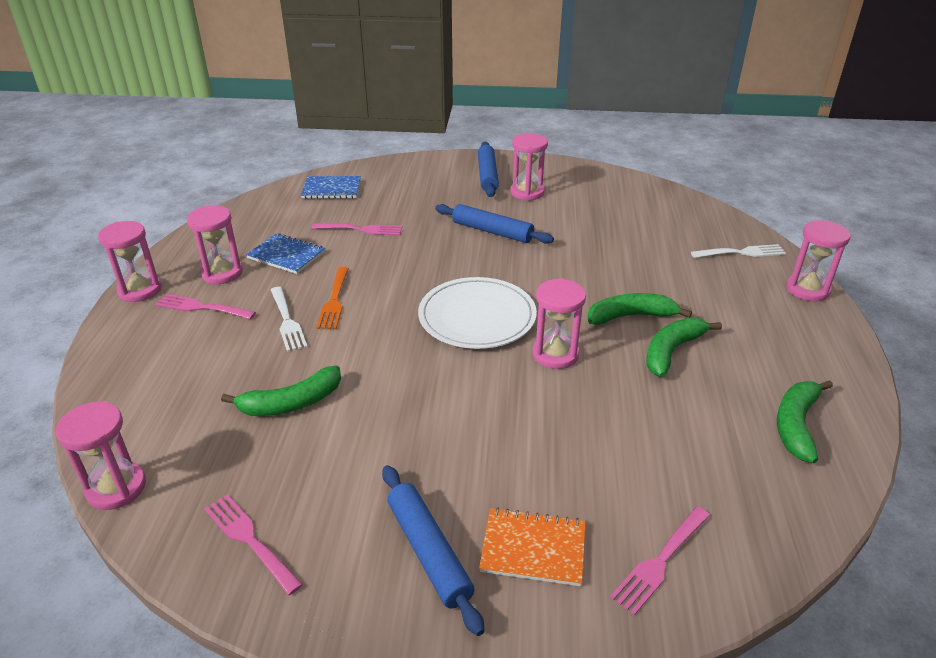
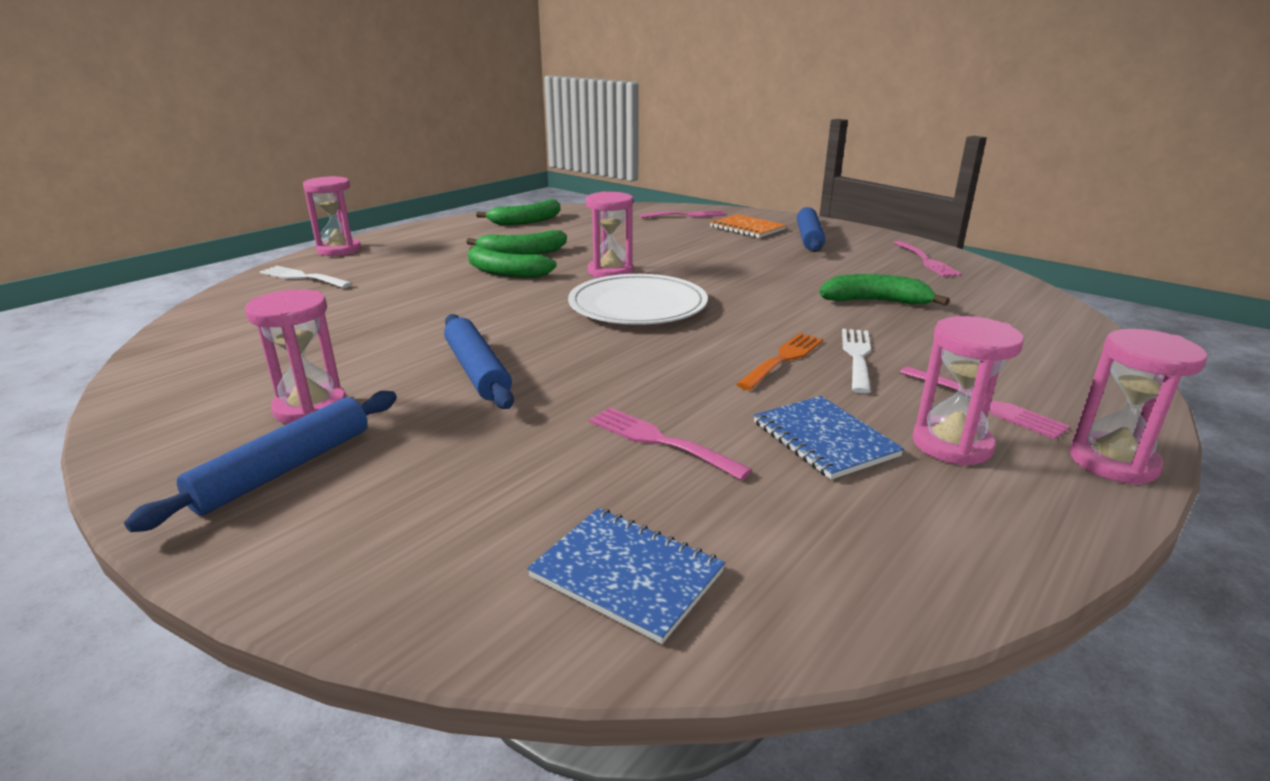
camera: 145 degrees left, 10 degrees down
(116, 488) = (1044, 297): pink hourglass -> none

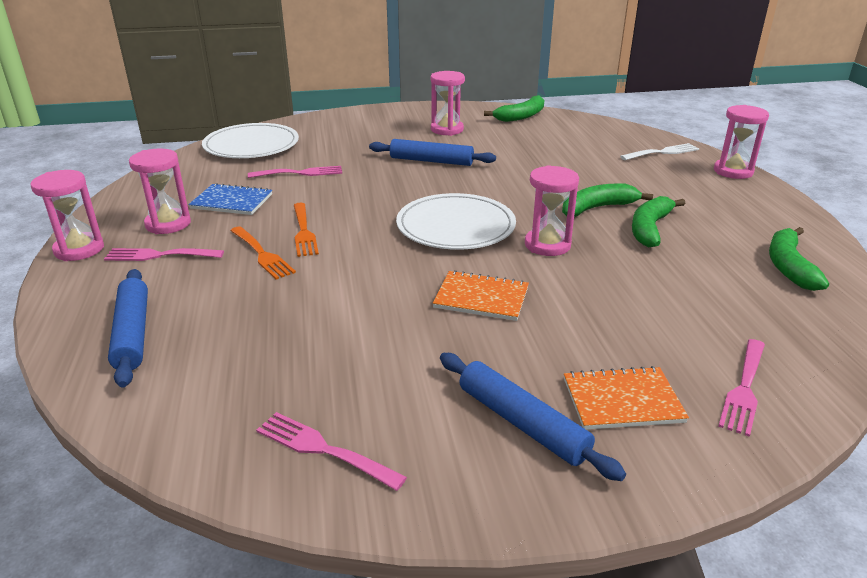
camera: 130 degrees right, 5 degrees up
(285, 469) = (402, 121): blue rolling pin -> blue rolling pin (133, 333)
(627, 574) = (251, 145): blue notebook -> white plate
(727, 269) = (481, 298): none -> orange notebook
(857, 356) = (262, 254): white fork -> orange fork
(875, 302) = (304, 321): green banana -> green banana (521, 116)

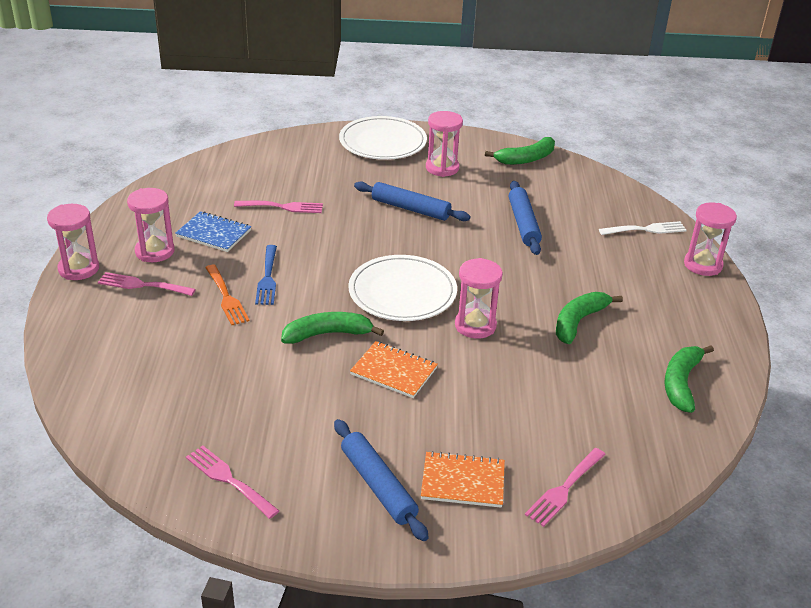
camera: 10 degrees right, 5 degrees up
(133, 333) = (111, 359): blue rolling pin -> blue rolling pin (523, 224)
(251, 145) = (247, 164): white plate -> white plate (382, 142)
(304, 232) = (267, 278): orange fork -> blue fork
(597, 208) = (542, 291): green banana -> green banana (328, 334)

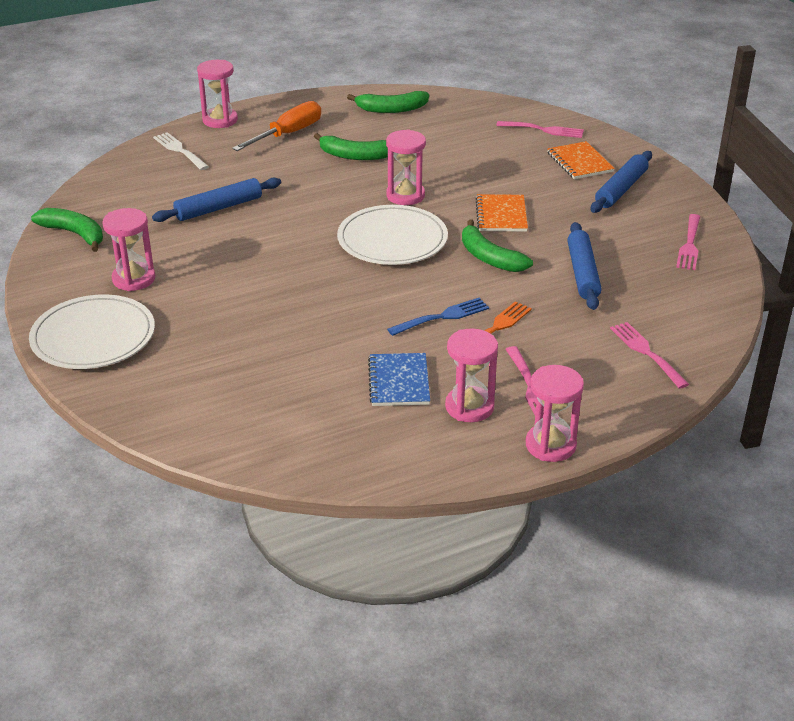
camera: 115 degrees left, 0 degrees up
(283, 207) = (304, 355): pink fork -> pink fork (646, 352)
(410, 209) = (241, 275): blue rolling pin -> blue rolling pin (583, 273)
(650, 295) = (288, 134): none -> orange screwdriver

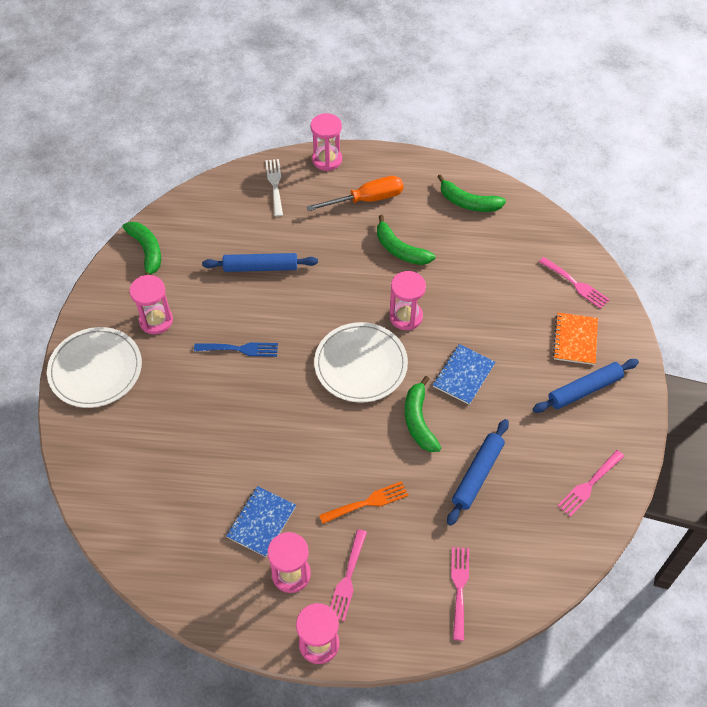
camera: 30 degrees right, 20 degrees up
(442, 317) = (338, 470): blue fork -> blue fork (240, 349)
(501, 215) = (463, 375): orange notebook -> blue notebook

